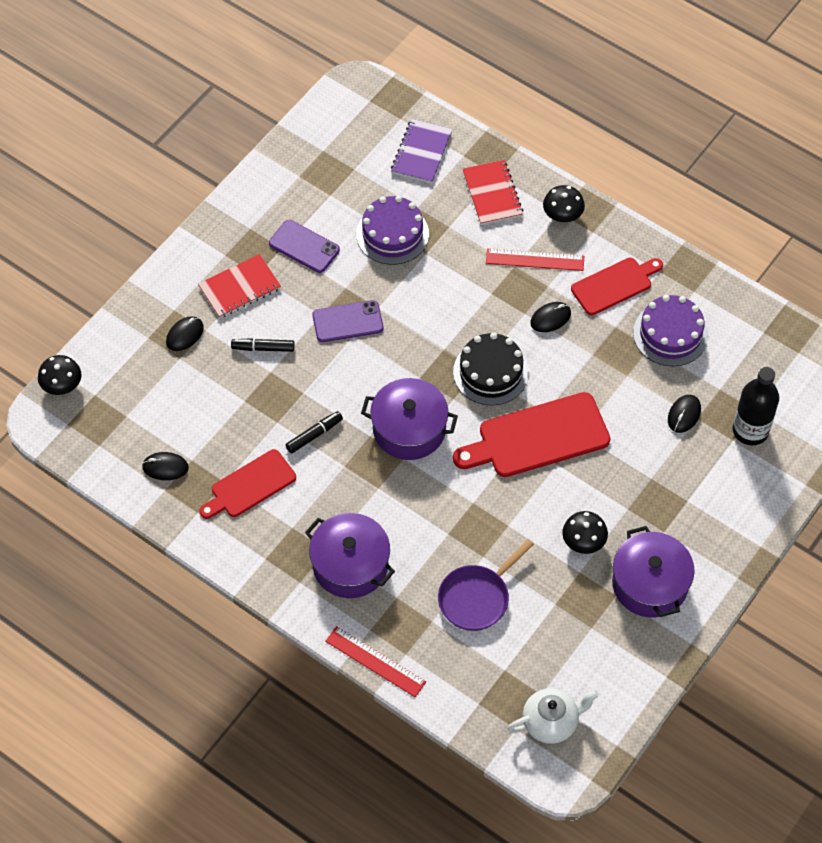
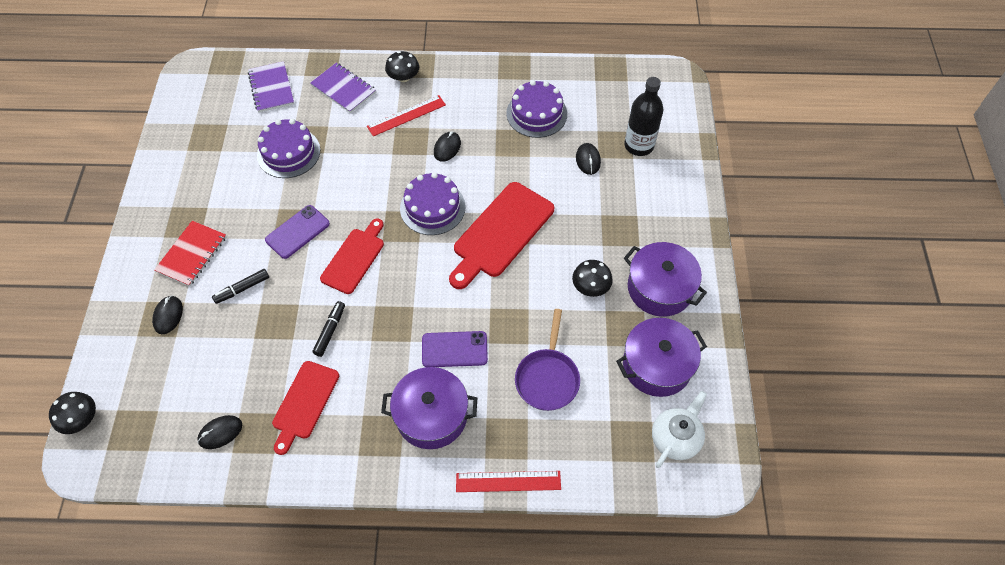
camera: 35 degrees left, 0 degrees up
(304, 246) = (225, 197): purple phone -> purple phone (454, 349)
(409, 429) = (402, 283): purple pot -> purple pot (657, 365)
(491, 372) = (432, 207): black cake -> purple cake
(492, 194) = (343, 89): red notebook -> purple notebook
(614, 285) = (474, 103): red cutting board -> red cutting board (354, 258)

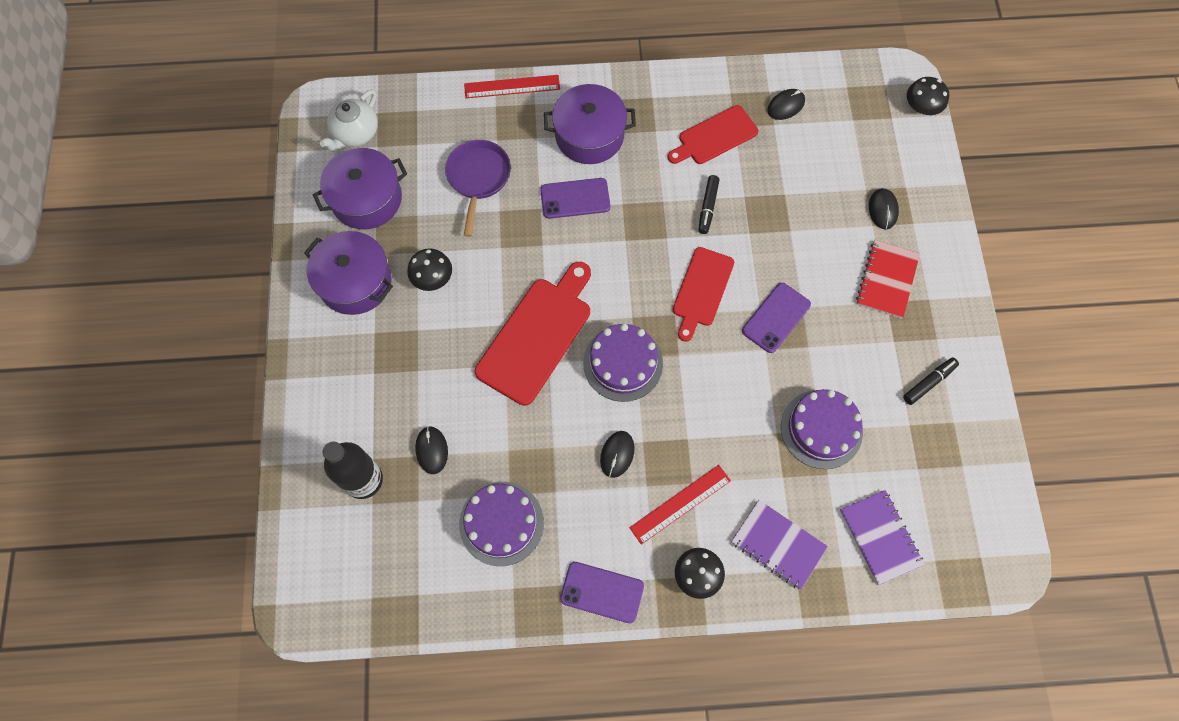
camera: 175 degrees right, 10 degrees up
(242, 289) = (815, 245): black marker -> black marker (929, 383)
(304, 403) = (714, 137): red cutting board -> red cutting board turned 135 degrees counterclockwise
(470, 73) = (602, 592): none -> purple phone

